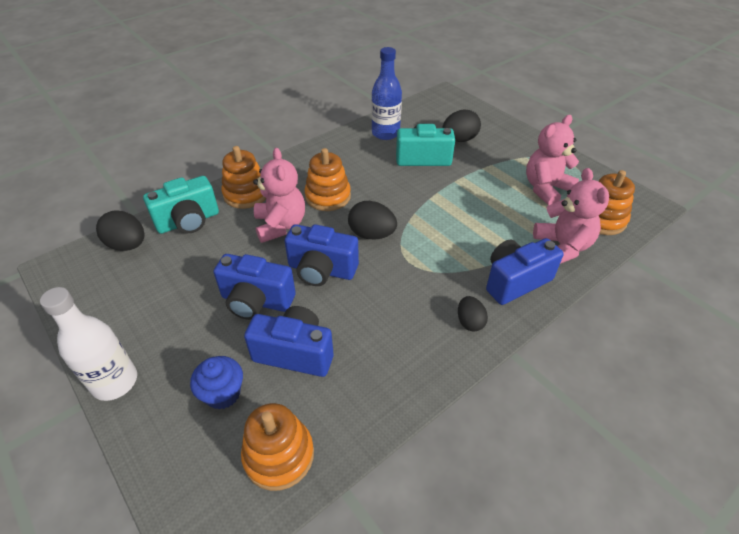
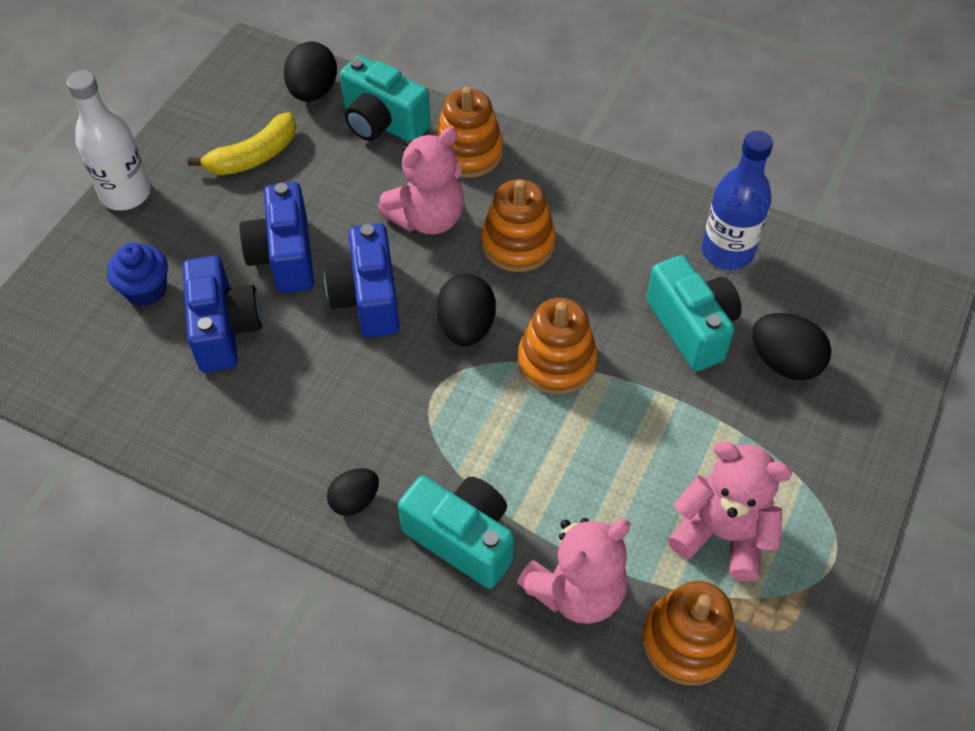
camera: 65 degrees right, 10 degrees up
(154, 292) = (254, 156): none -> yellow banana
(279, 455) = (92, 374): orange stacking toy -> orange stacking toy (556, 361)
(515, 281) = (462, 538): blue camera -> turquoise camera

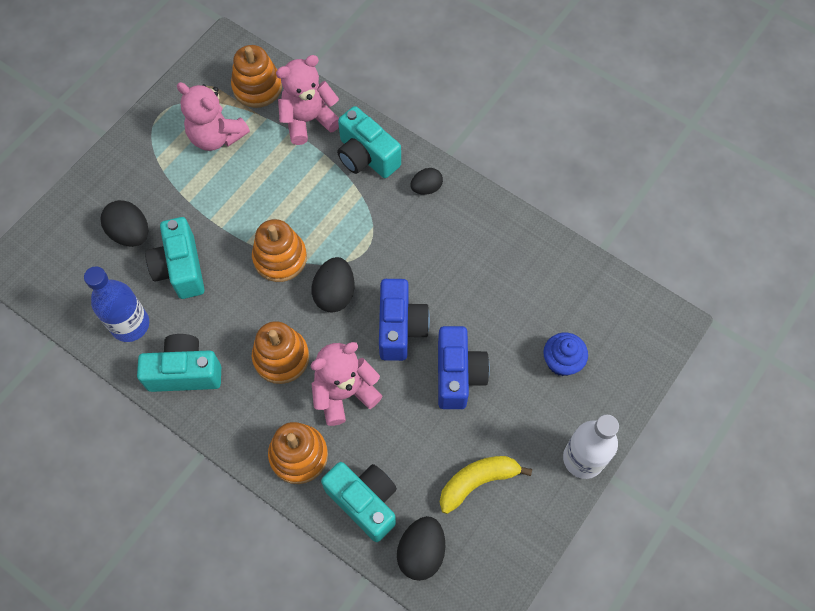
camera: 170 degrees left, 10 degrees up
(224, 329) = (504, 319): blue camera -> none
(633, 211) = (185, 372): none -> turquoise camera

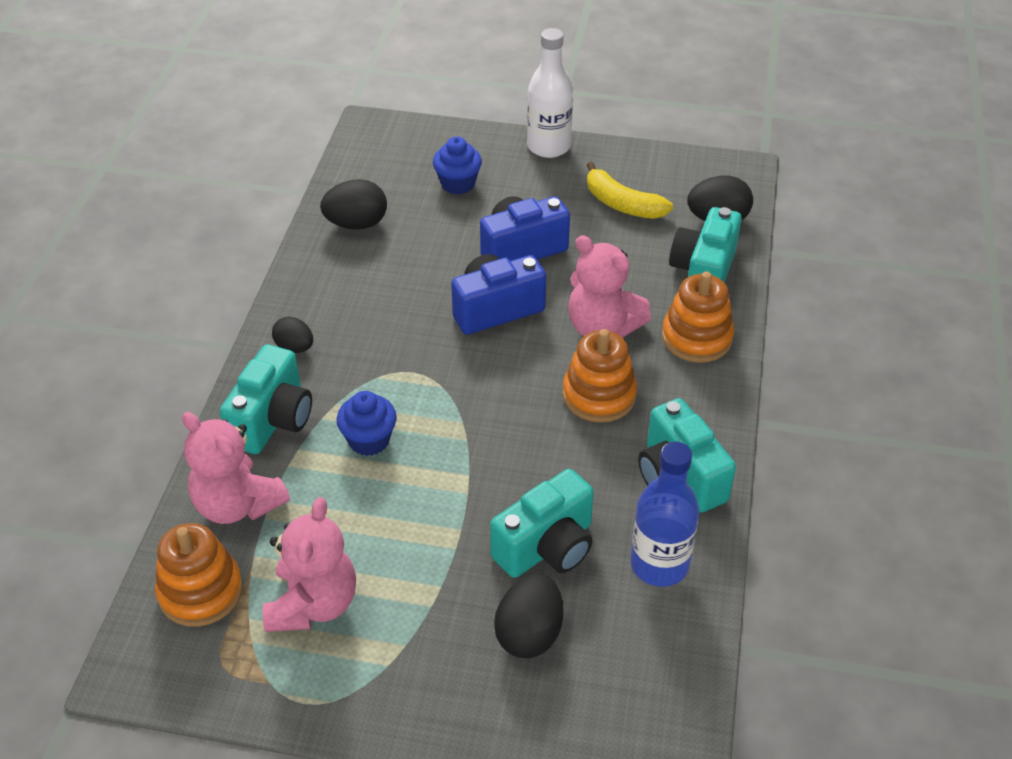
camera: 115 degrees left, 20 degrees down
(280, 258) = (470, 448): orange stacking toy -> none
(319, 203) = (369, 440): none -> blue cupcake
(335, 293) = (488, 379): black egg -> black egg (356, 224)

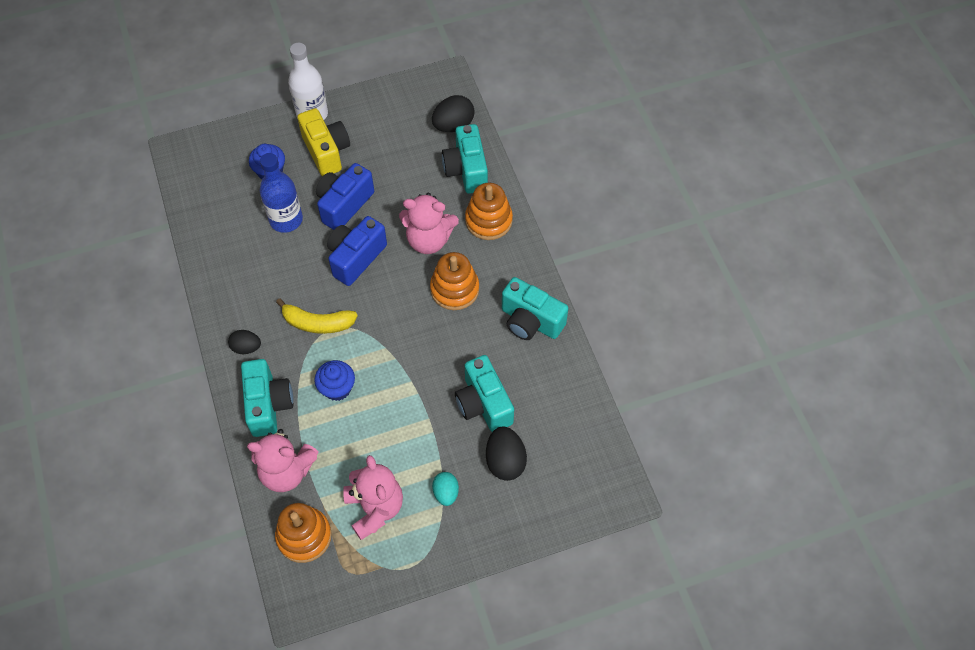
camera: 30 degrees left, 15 degrees up
(356, 224) = (223, 235): black egg -> none
(420, 633) = (446, 493): none -> turquoise egg
(539, 188) = (326, 151): none -> yellow camera
(547, 547) = (483, 404): turquoise camera -> turquoise camera turned 135 degrees clockwise
(622, 204) = (387, 140): yellow banana -> yellow banana (317, 323)
(659, 564) = (550, 382): blue bottle -> blue bottle (286, 220)

